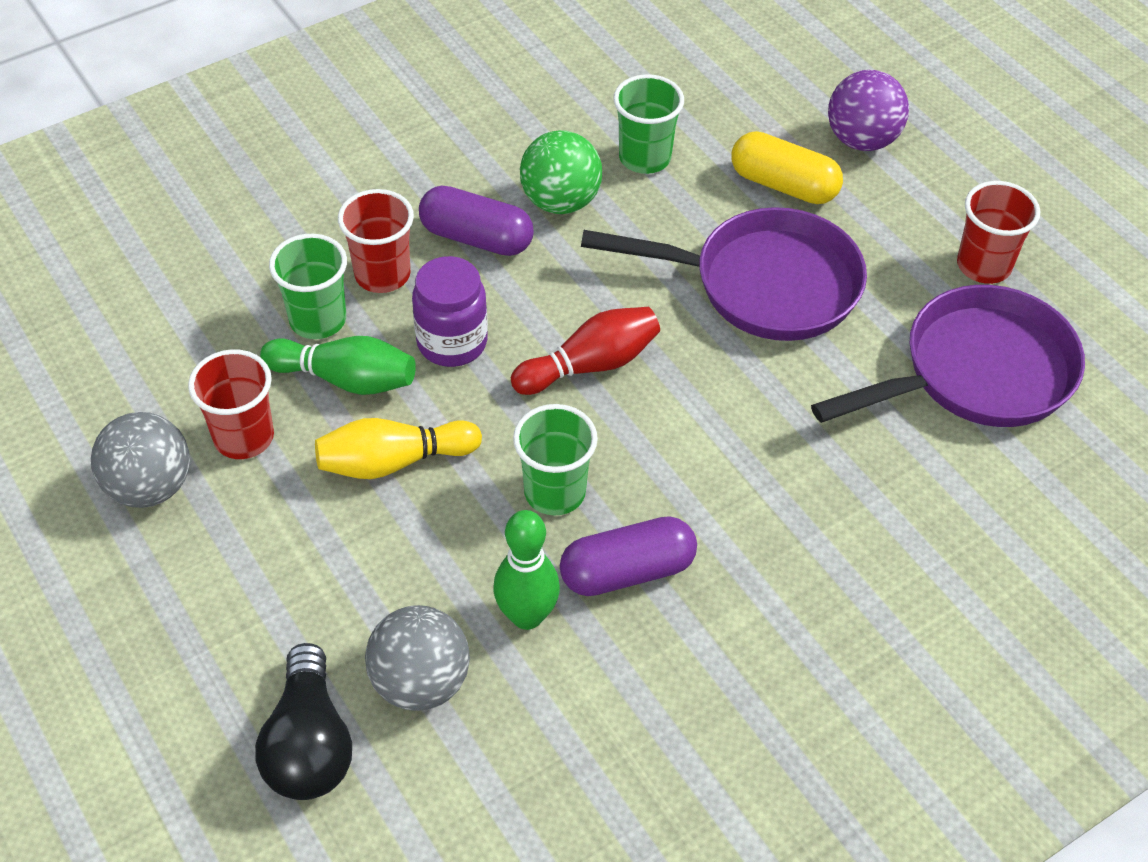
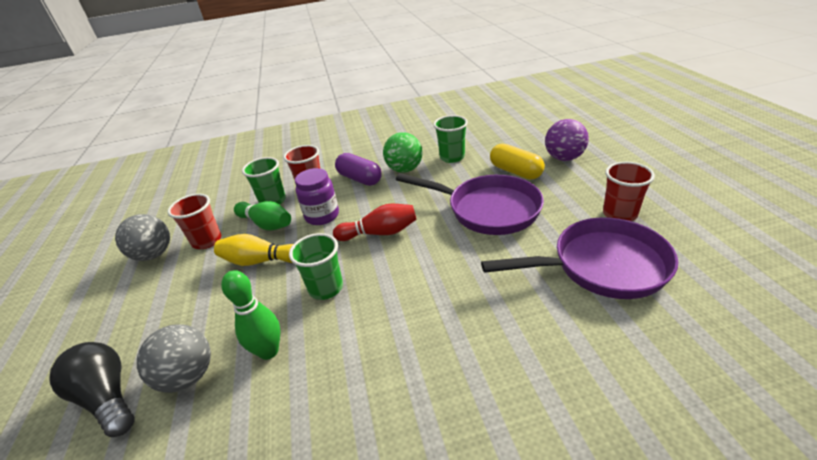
camera: 25 degrees right, 15 degrees down
(309, 744) = (107, 398): black light bulb -> black light bulb turned 120 degrees clockwise
(627, 572) = (338, 338): purple capsule -> none

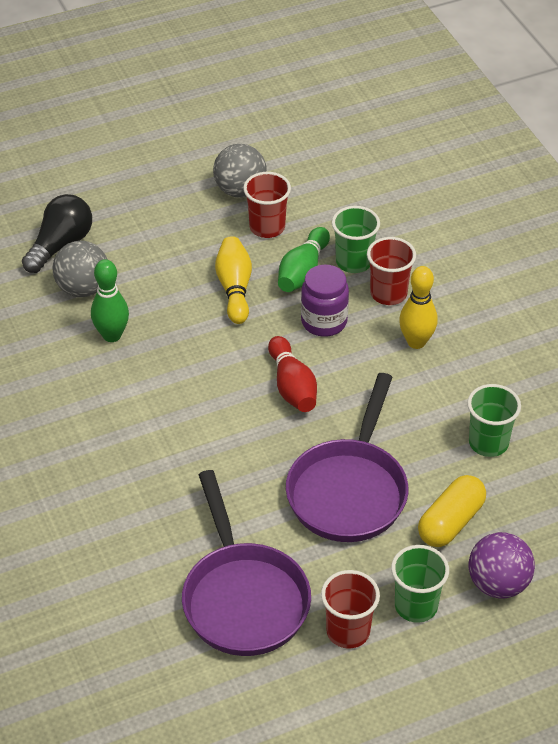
camera: 75 degrees right, 10 degrees up
(326, 288) = (194, 357): green cup -> green cup (416, 606)
(359, 179) = (416, 342): purple capsule -> yellow bowling pin
(405, 169) = (447, 389): green ball -> none

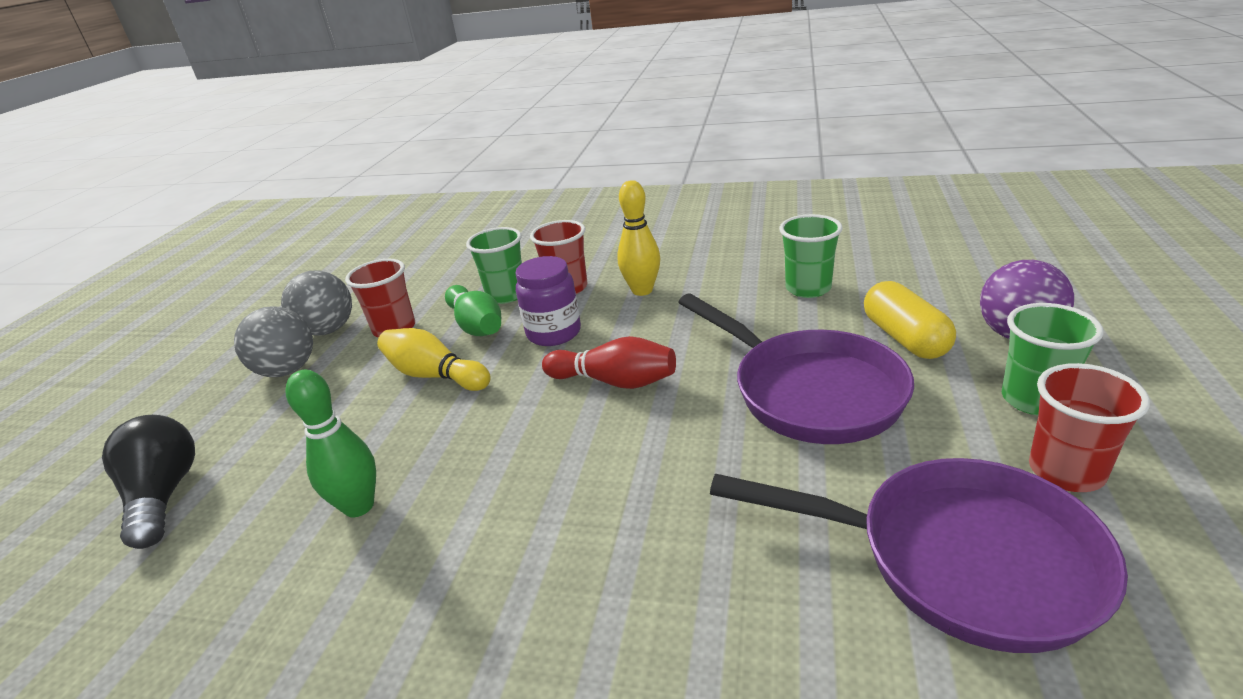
camera: 50 degrees left, 15 degrees down
(83, 288) = (254, 503): grey ball -> grey ball (287, 370)

